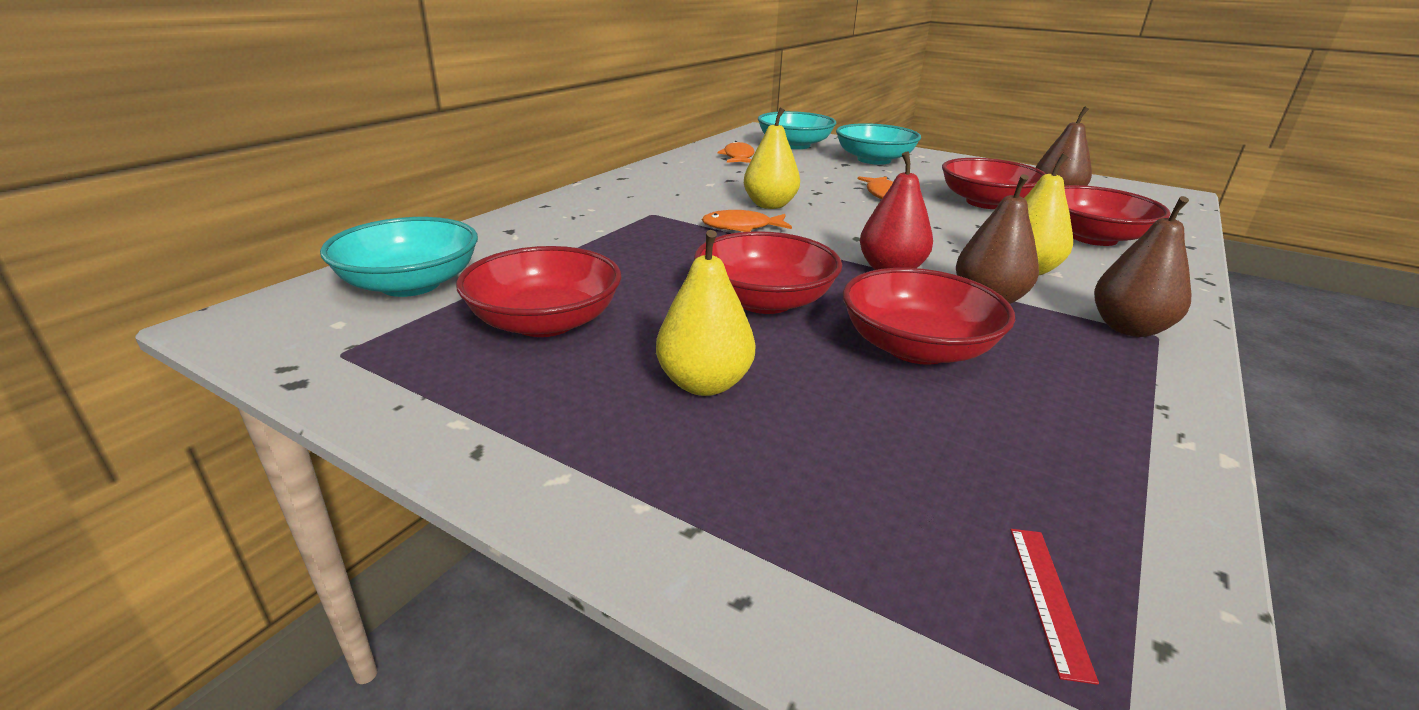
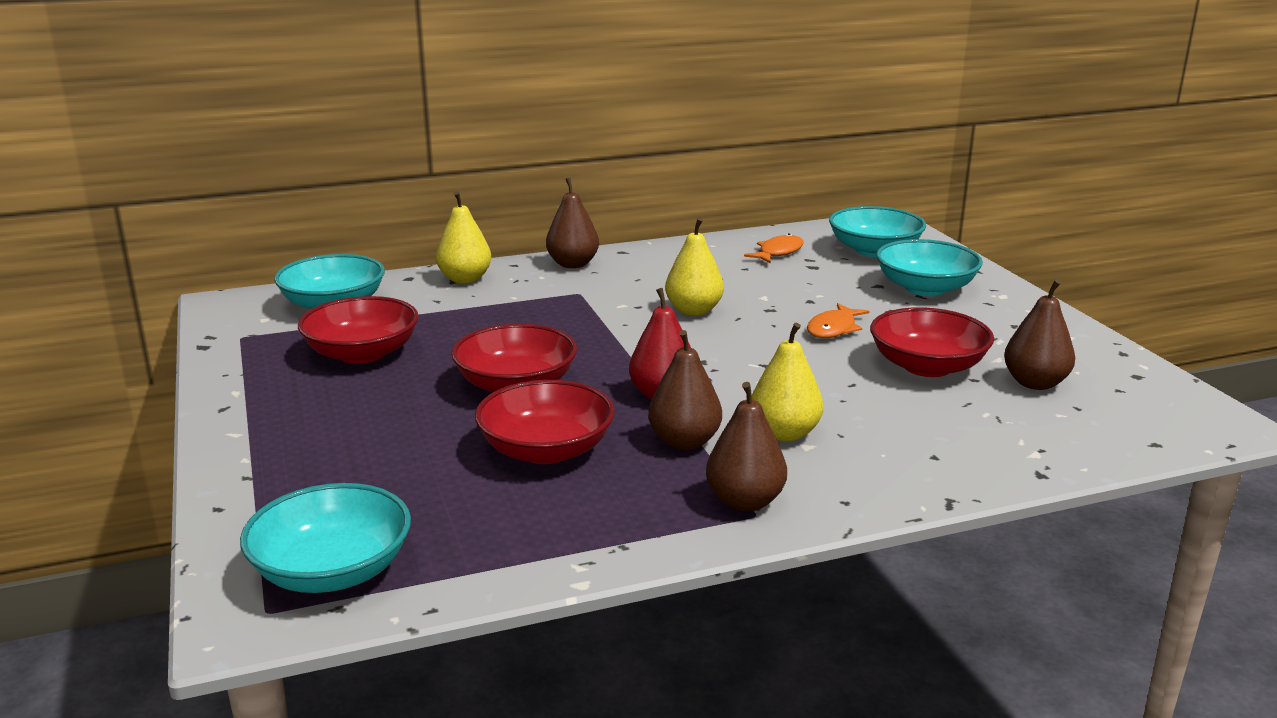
camera: 40 degrees right, 5 degrees down
(599, 194) = (573, 264): none -> brown pear
(704, 384) = (377, 419): yellow pear -> yellow pear (465, 279)
(741, 227) = (624, 324): orange fish -> none
(1049, 598) = (332, 571): red ruler -> turquoise bowl
(1093, 237) = (946, 432): red bowl -> none

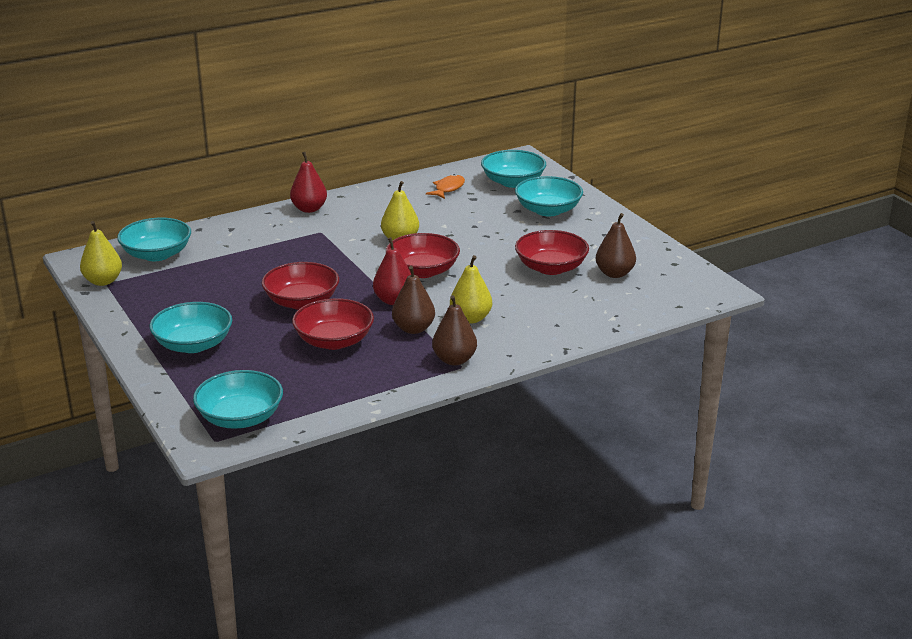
camera: 10 degrees left, 5 degrees up
(318, 435) = (193, 344): none -> turquoise bowl
(362, 353) = (194, 288): red bowl -> red bowl (423, 271)
(465, 279) = (238, 227): yellow pear -> yellow pear (103, 281)
(573, 264) = (309, 209): brown pear -> red pear
(833, 329) = (492, 246): orange fish -> none

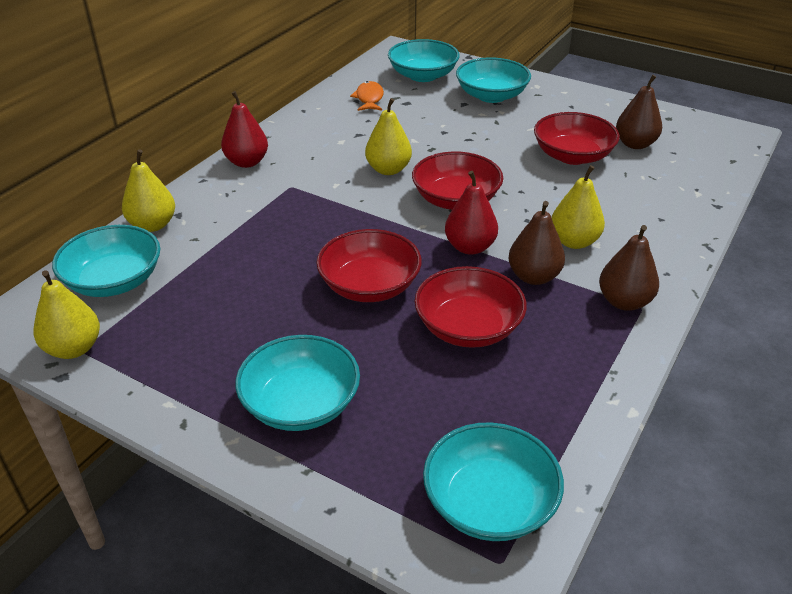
camera: 30 degrees left, 10 degrees up
(209, 230) = (153, 225): none -> yellow pear

